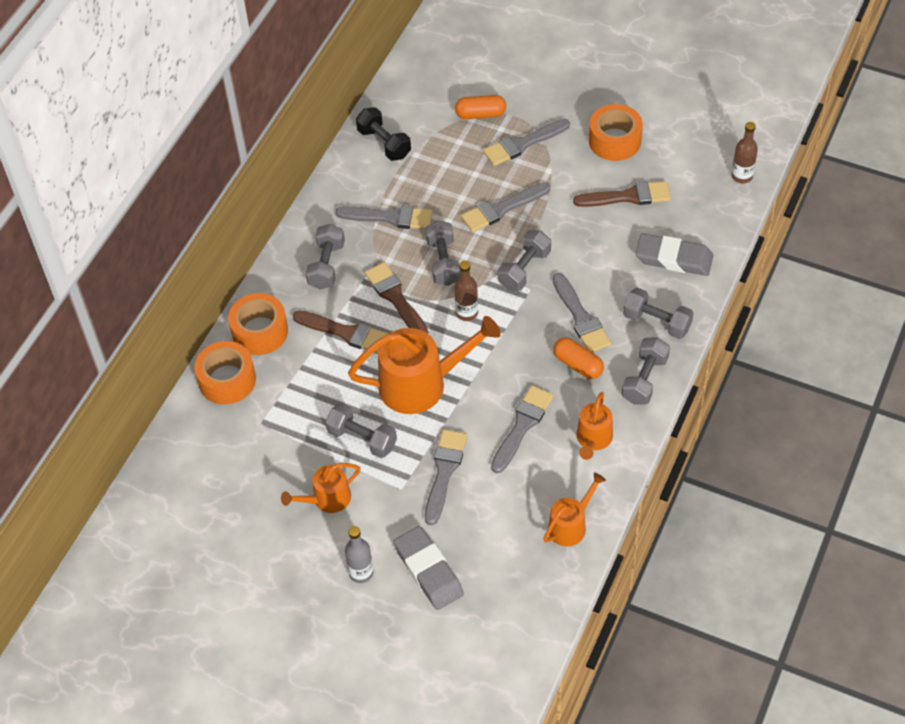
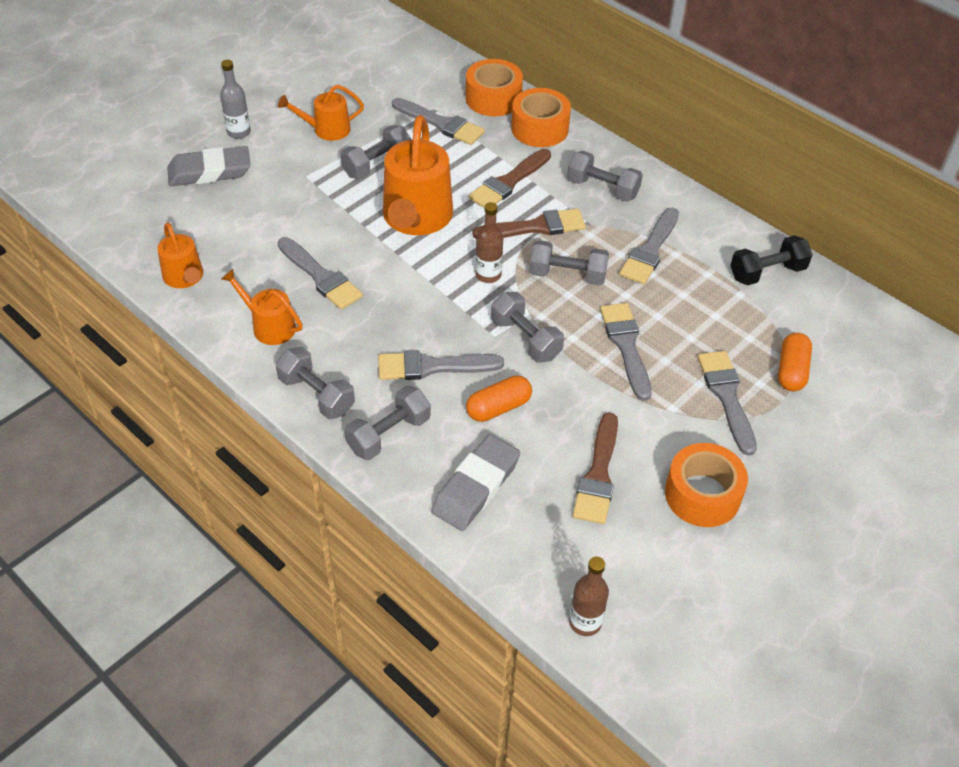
camera: 105 degrees right, 5 degrees down
(327, 499) = (326, 129): orange watering can -> orange watering can turned 90 degrees counterclockwise
(444, 472) = (305, 208): grey brush -> grey brush (441, 123)
(578, 364) = (370, 344): orange capsule -> orange capsule (498, 407)

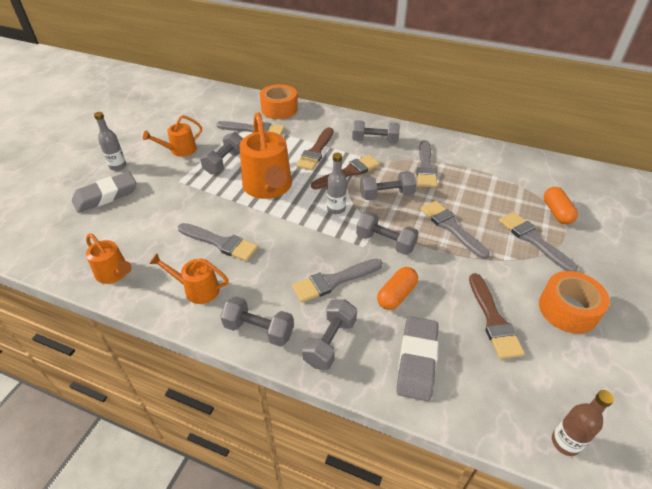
camera: 20 degrees left, 5 degrees down
(488, 275) = (336, 209): brown bottle -> grey bottle
(539, 128) = (317, 118): orange tape -> none
(767, 273) = (500, 161): black dumbbell -> none

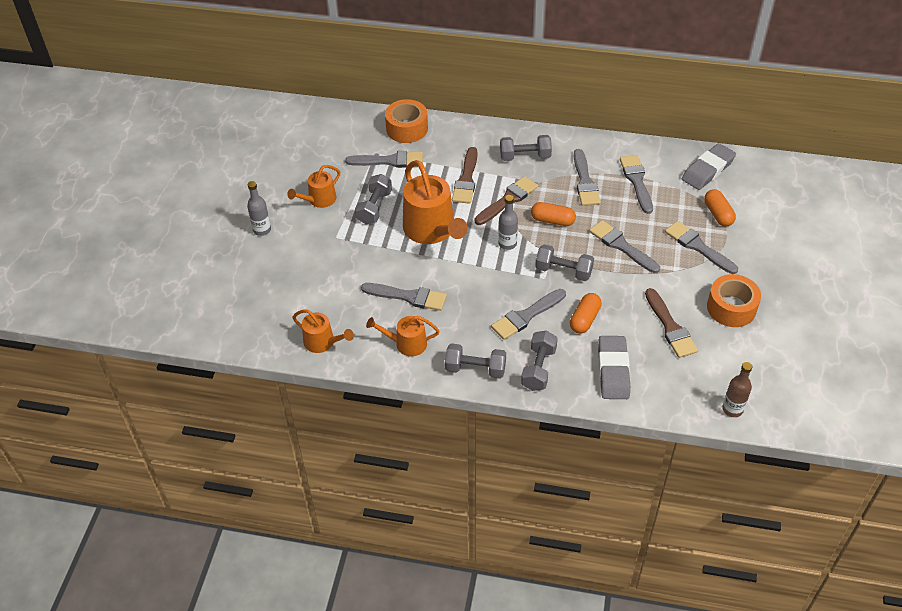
camera: 10 degrees left, 5 degrees up
(106, 196) = (269, 266): grey eraser -> grey eraser (708, 170)
(386, 195) = (552, 220): grey dumbbell -> orange capsule
(476, 173) = (636, 181): none -> grey brush

